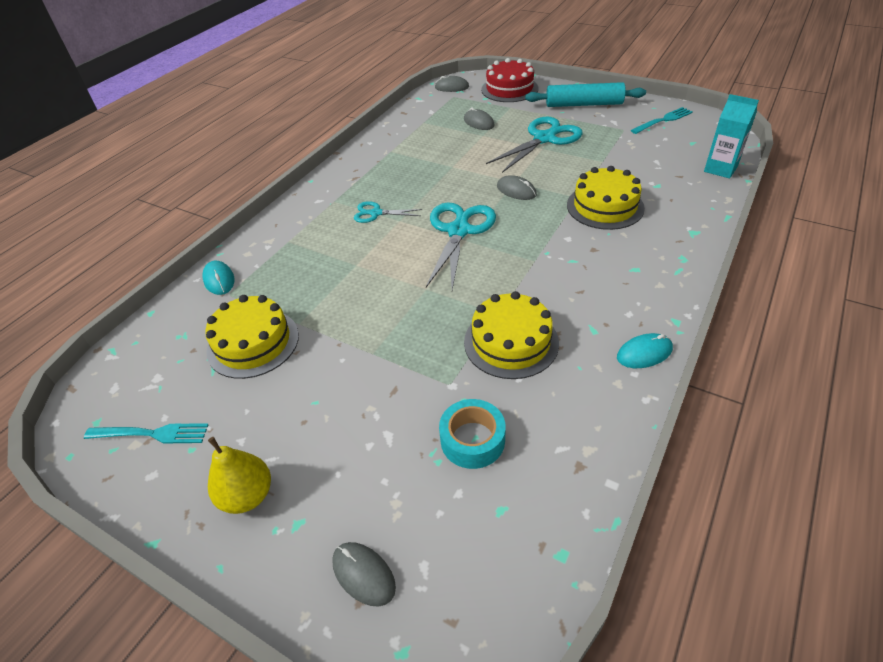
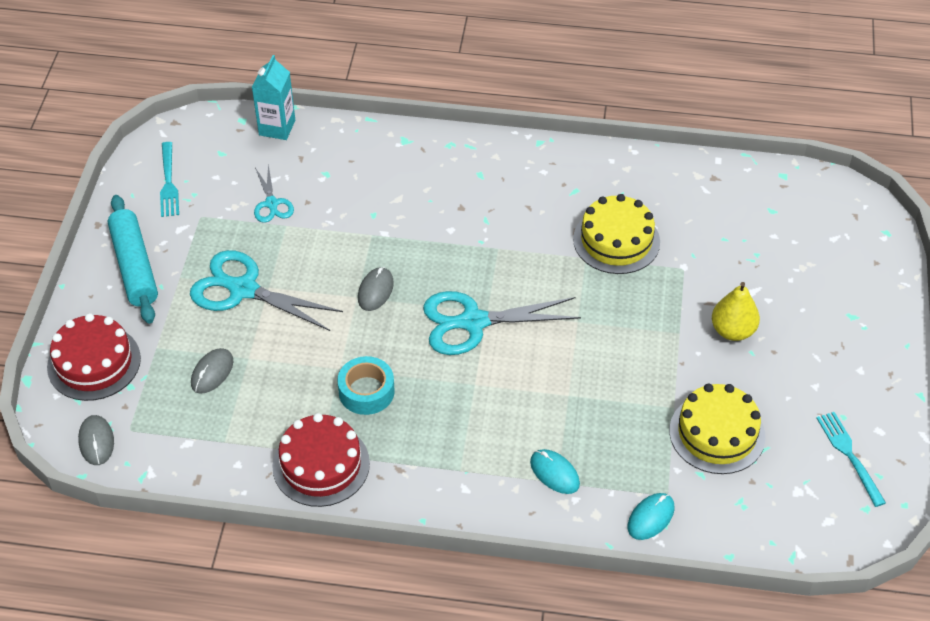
camera: 115 degrees left, 5 degrees up
(247, 495) = (853, 356): yellow pear -> yellow pear (732, 331)
(363, 574) = (858, 266): grey mouse -> none
(376, 213) = (469, 413): turquoise scissors -> turquoise scissors (271, 204)
(381, 151) = (321, 465): none -> red cake
(472, 440) = (727, 239): turquoise tape -> turquoise tape (366, 391)
(605, 206) = (382, 209): yellow cake -> none
(644, 353) = (587, 157): turquoise mouse -> turquoise mouse (554, 473)
(663, 120) = (168, 182): turquoise fork -> turquoise fork turned 135 degrees counterclockwise

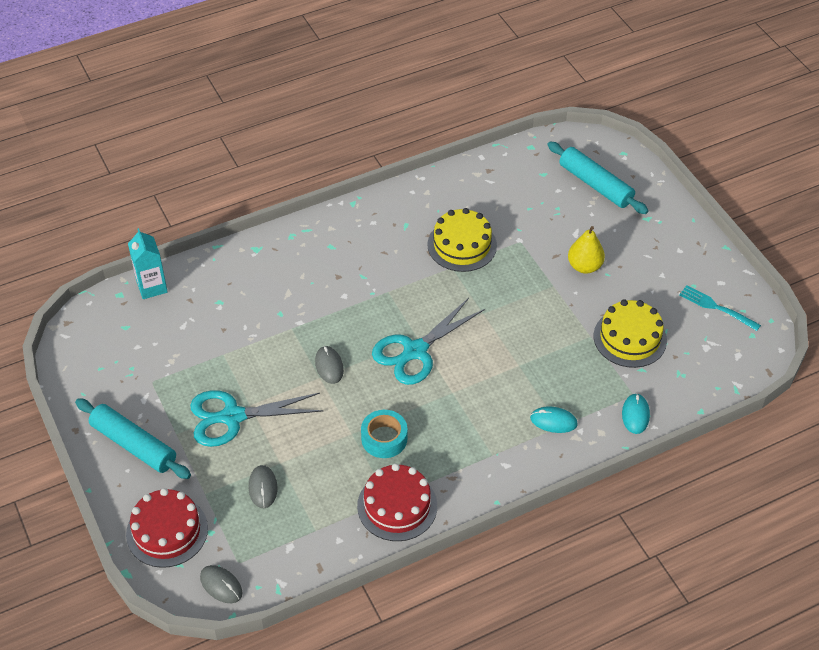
camera: 35 degrees left, 0 degrees up
(168, 182) = (103, 370): turquoise fork -> none
(271, 204) = (198, 344): turquoise scissors -> none
(822, 250) = (595, 185): none -> turquoise rolling pin

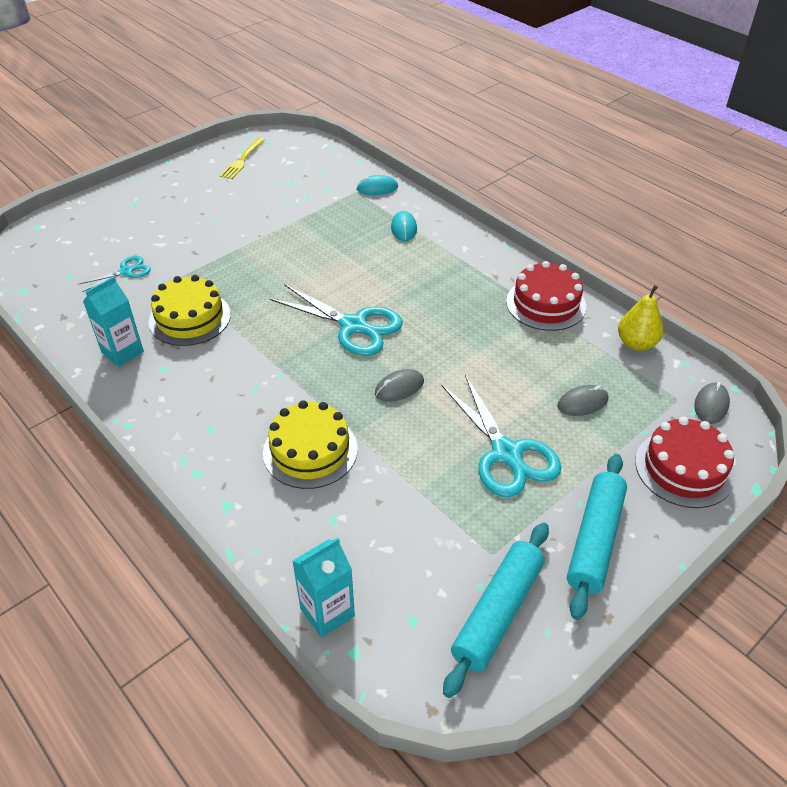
camera: 105 degrees left, 5 degrees down
(384, 438) = (474, 327): turquoise tape -> none
(433, 203) = (122, 352): none -> turquoise carton
(539, 209) = (126, 271): none -> turquoise scissors
(584, 266) = (206, 233): yellow pear -> yellow pear (636, 343)
(595, 185) = (86, 239): turquoise rolling pin -> turquoise rolling pin (498, 613)
(630, 338) = (291, 199): yellow cake -> yellow cake (310, 451)
(716, 307) = (242, 160): turquoise fork -> yellow fork

